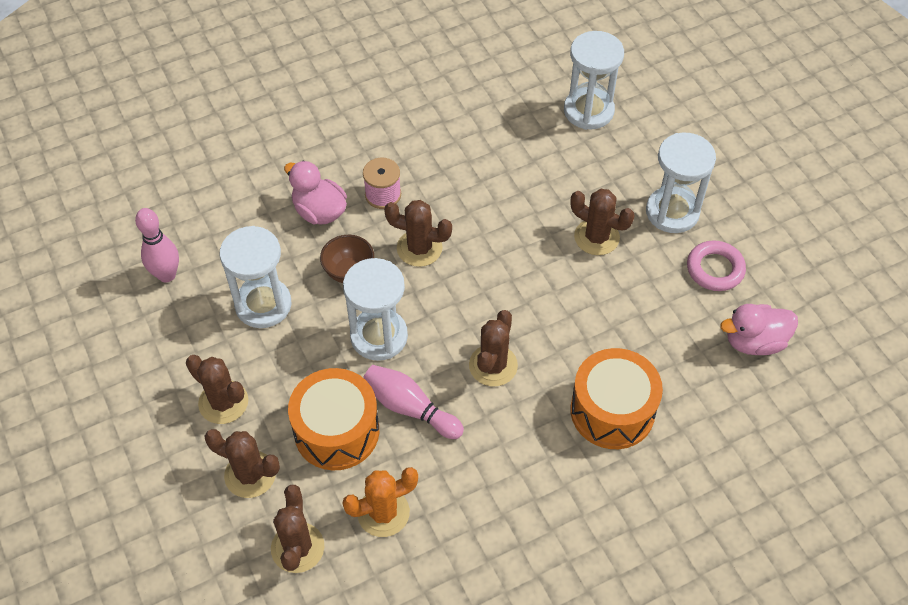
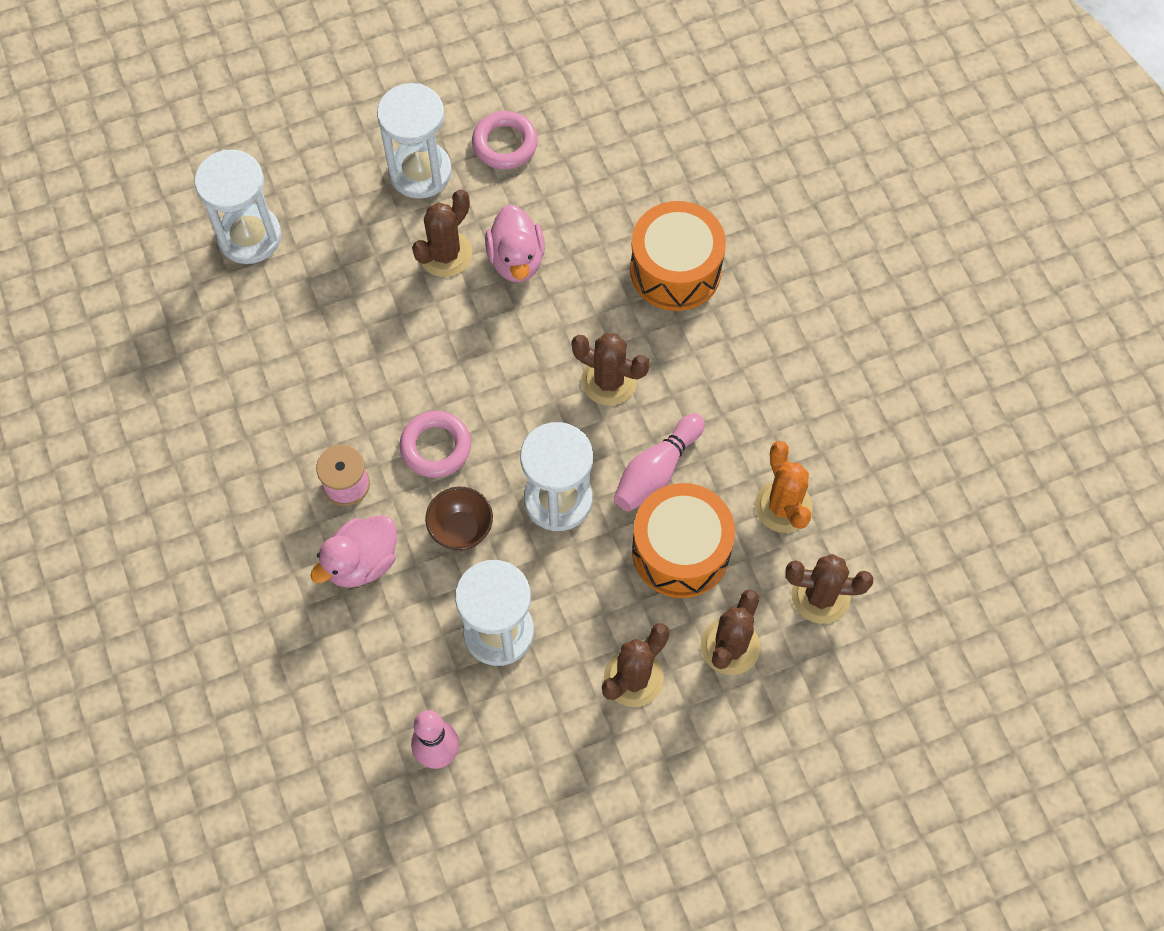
camera: 85 degrees left, 10 degrees up
(419, 248) = (436, 447): brown cactus -> pink ring
(754, 341) = (602, 125): pink duck -> pink duck (516, 260)

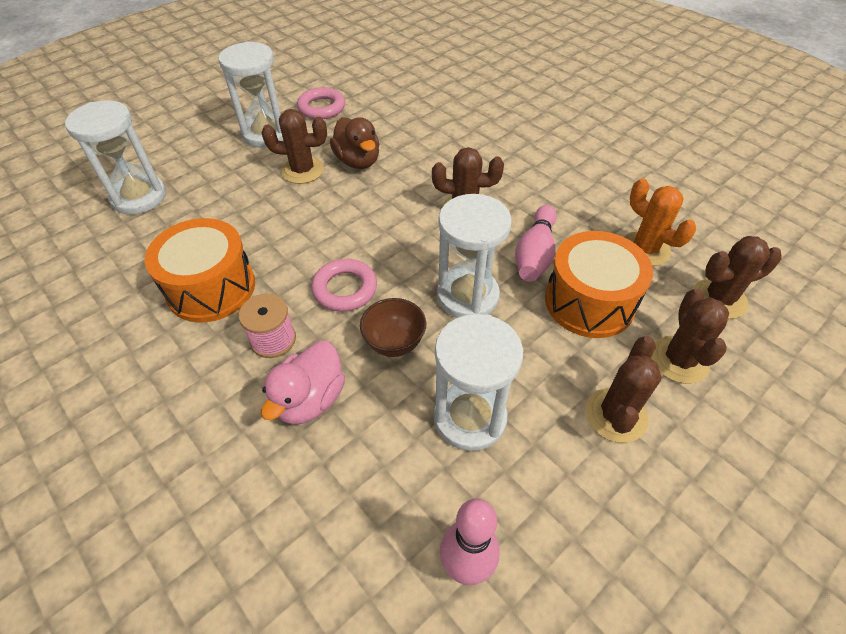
camera: 20 degrees left, 15 degrees down
(445, 254) = (302, 170): brown cactus -> brown cactus turned 75 degrees clockwise
(516, 260) = (358, 161): pink duck -> brown duck
(675, 270) = (474, 140): orange drum -> orange drum (211, 288)

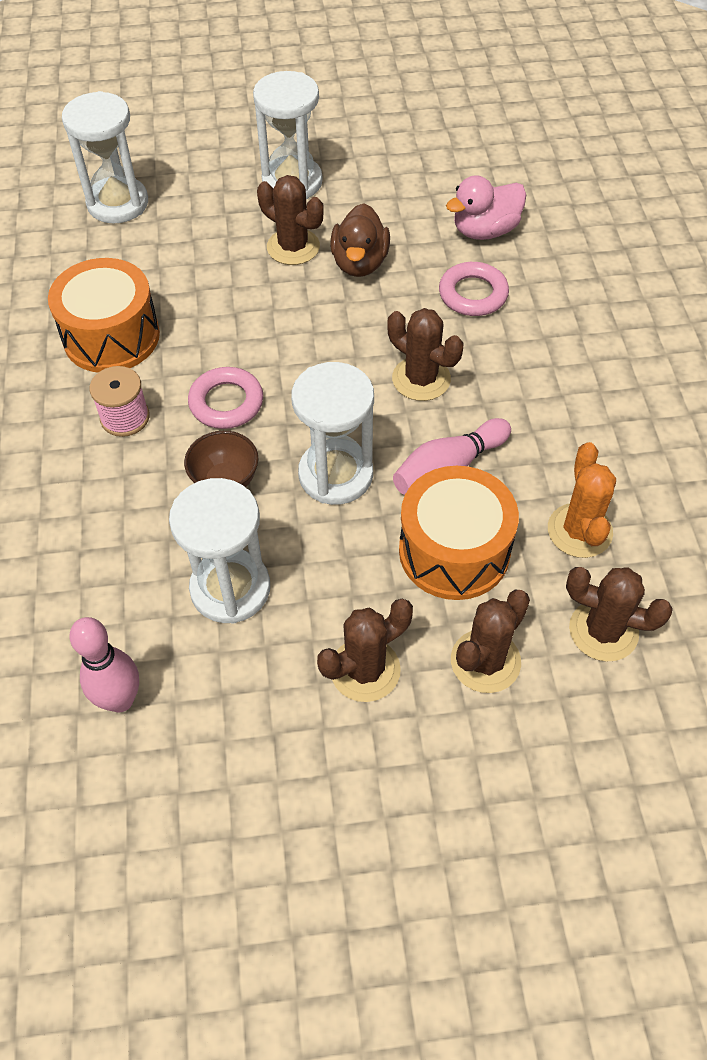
camera: 35 degrees right, 5 degrees up
(310, 399) = (112, 490): pink duck -> pink duck (485, 230)
(322, 108) = (378, 174): pink ring -> pink ring (473, 294)

